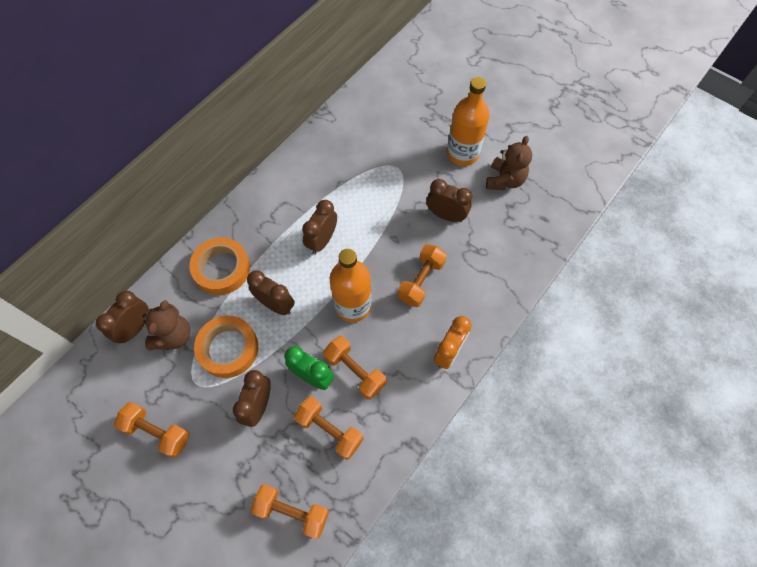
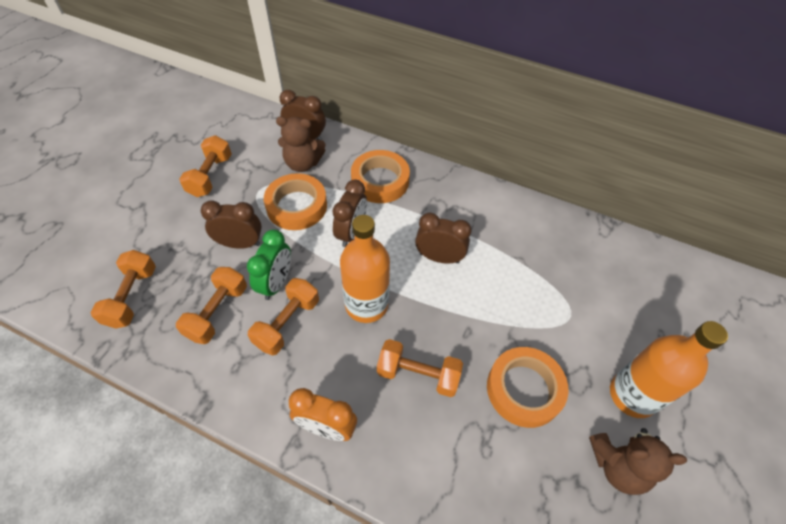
camera: 75 degrees right, 10 degrees down
(446, 215) = (524, 389): brown clock -> orange tape

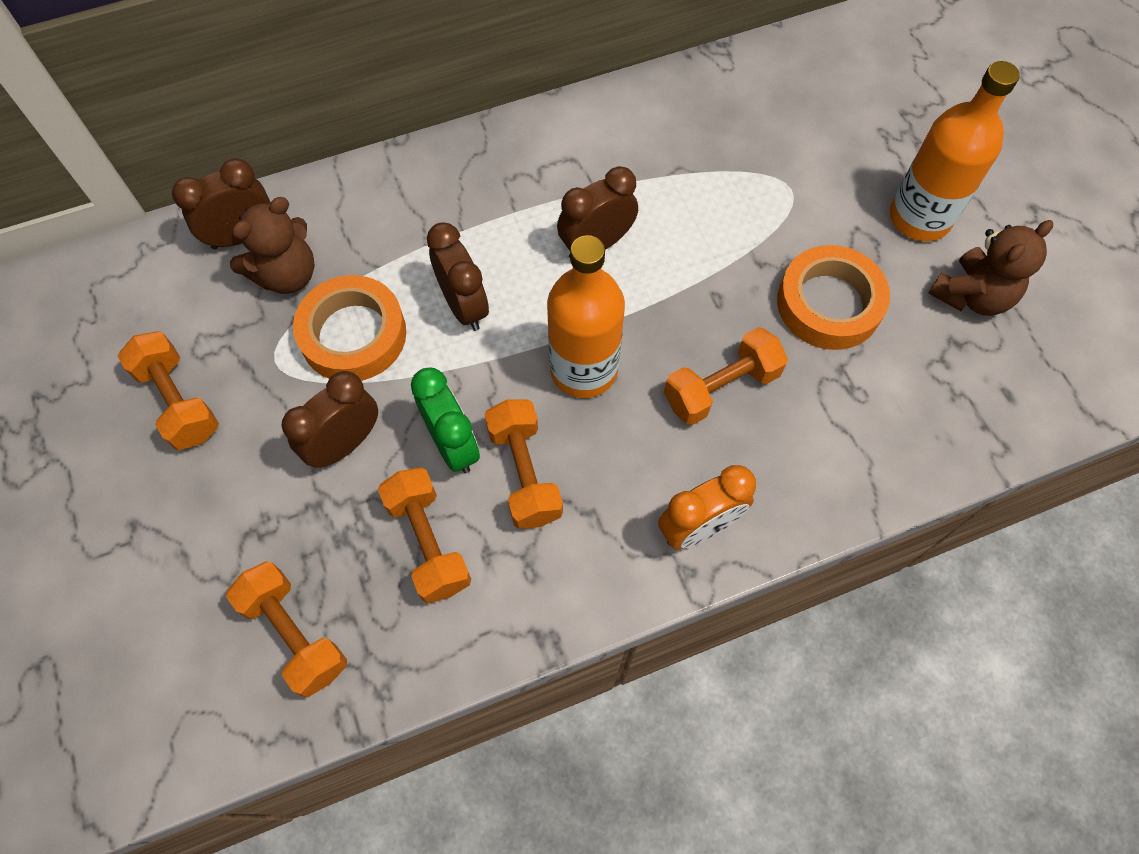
camera: 45 degrees left, 10 degrees up
(380, 181) = (416, 212): orange tape -> none

